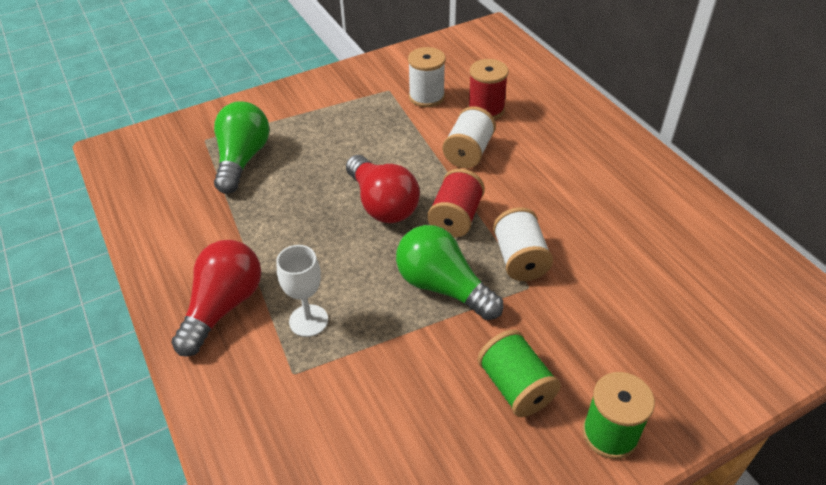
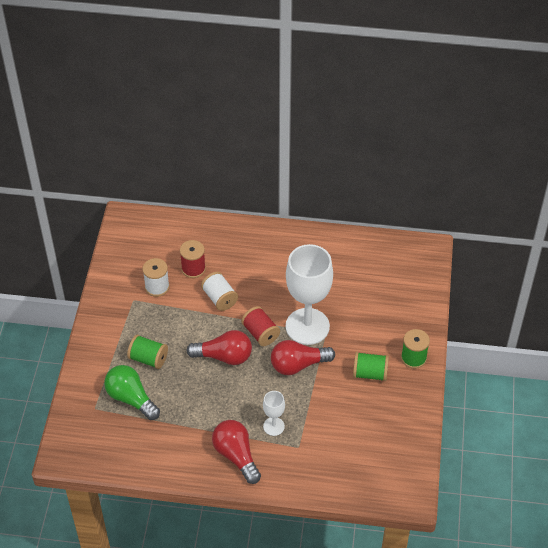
camera: 55 degrees left, 5 degrees up
(315, 143) = (148, 359): none -> green spool
(443, 287) = (298, 365): green light bulb -> red light bulb
(520, 259) = (307, 326): white spool -> white goblet

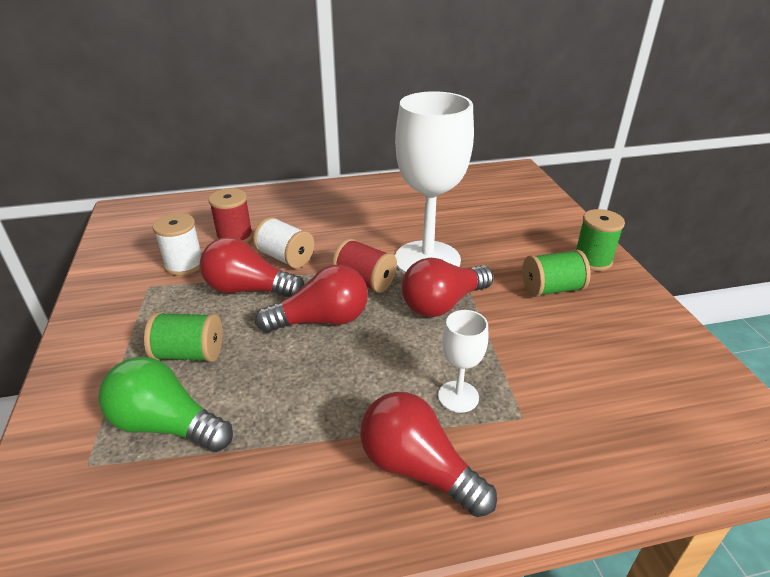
camera: 20 degrees left, 15 degrees down
(190, 320) = (249, 289): none -> red light bulb

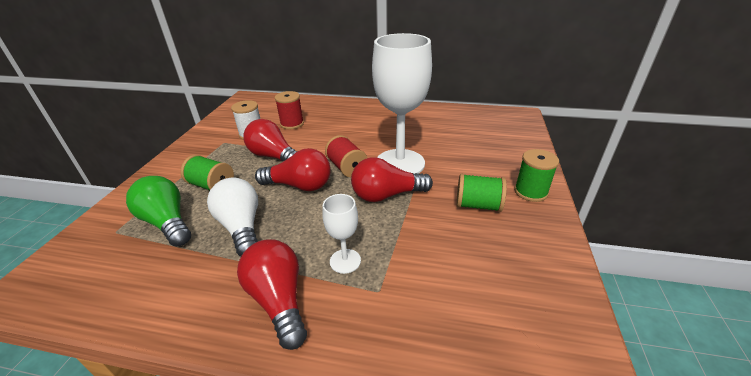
camera: 25 degrees right, 0 degrees up
(285, 258) = (310, 142): white spool -> none
(288, 397) = (241, 227): none -> white light bulb

